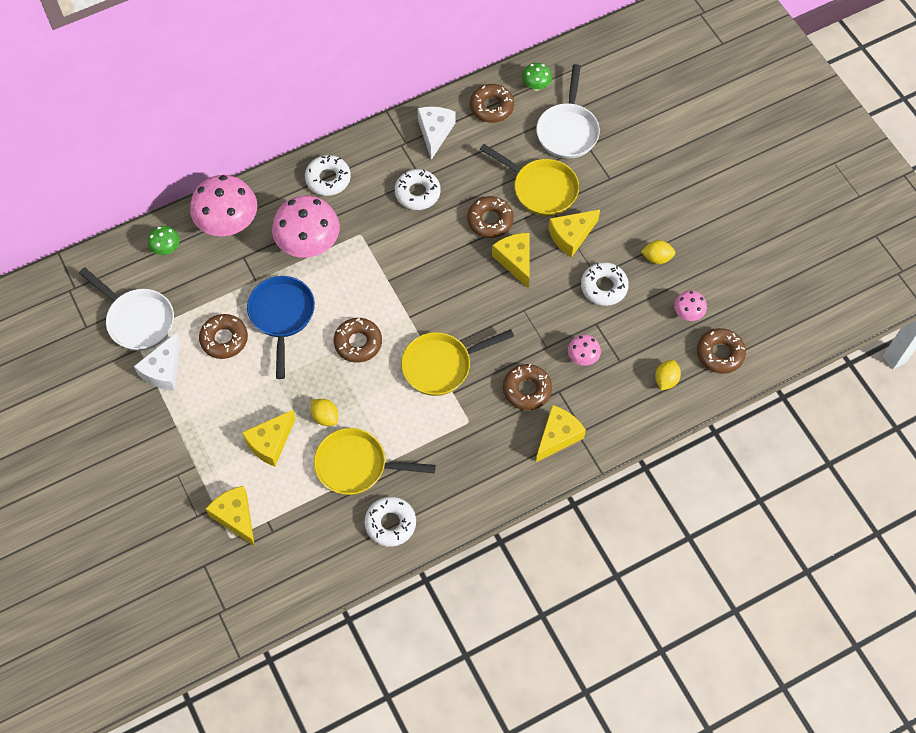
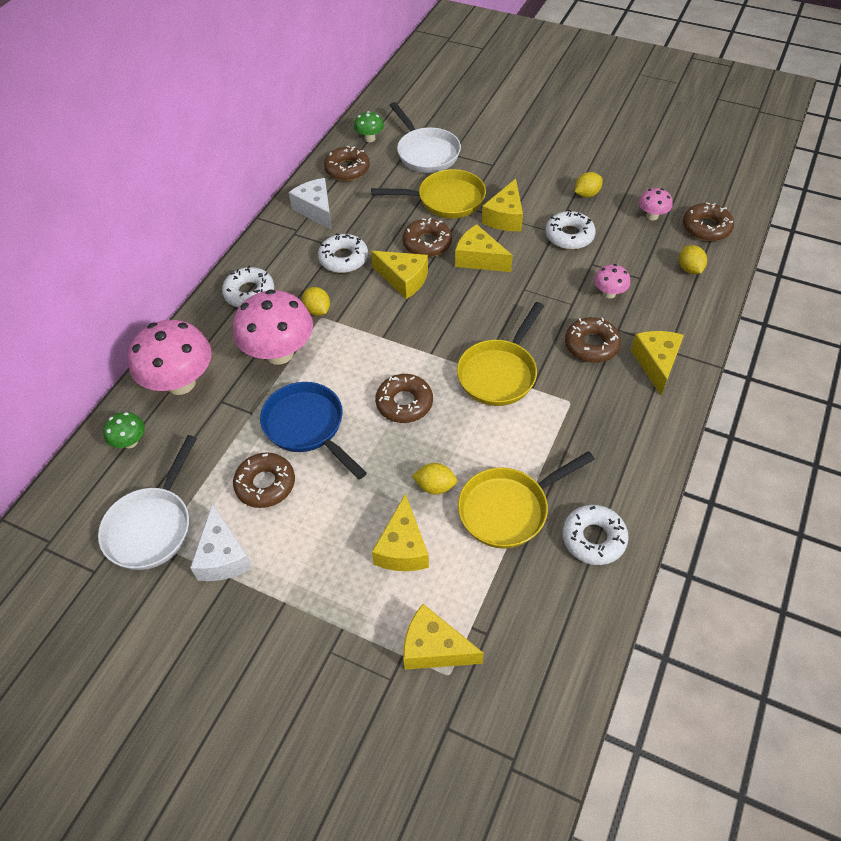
camera: 35 degrees left, 10 degrees down
(138, 320) = (152, 526): white pan -> white pan turned 105 degrees clockwise
(362, 226) = (317, 310): none -> yellow lemon
(444, 241) = (403, 280): none -> yellow cheese

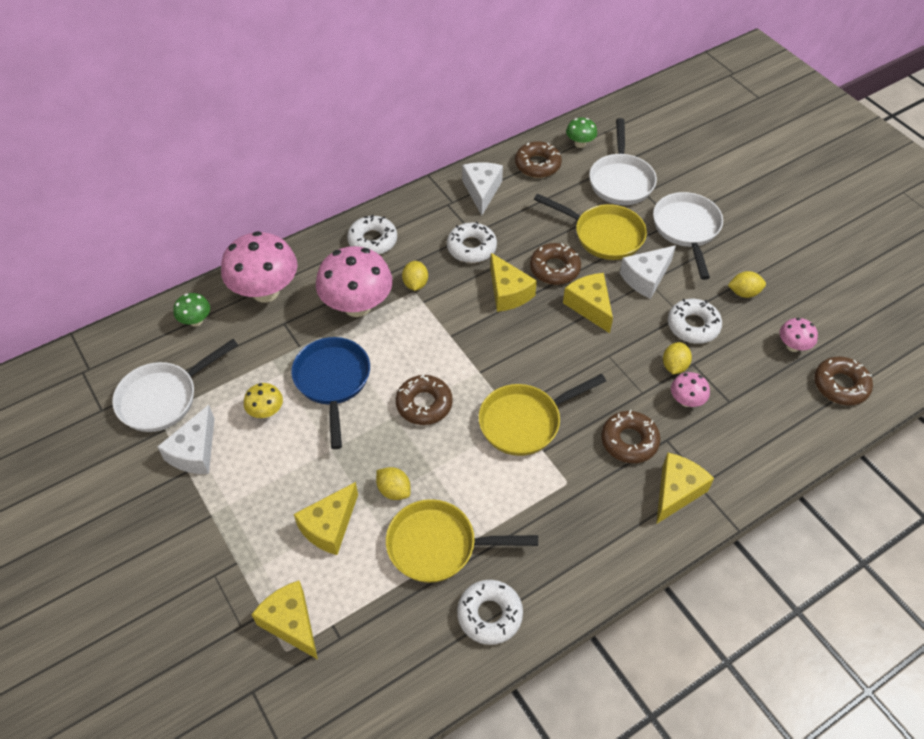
camera: 30 degrees right, 0 degrees up
(265, 484) = (266, 412): brown donut -> yellow mushroom
(505, 217) = (646, 278): yellow cheese -> white cheese
(507, 167) = (686, 229): none -> white pan
(689, 269) = (787, 418): yellow lemon -> yellow lemon (674, 366)

